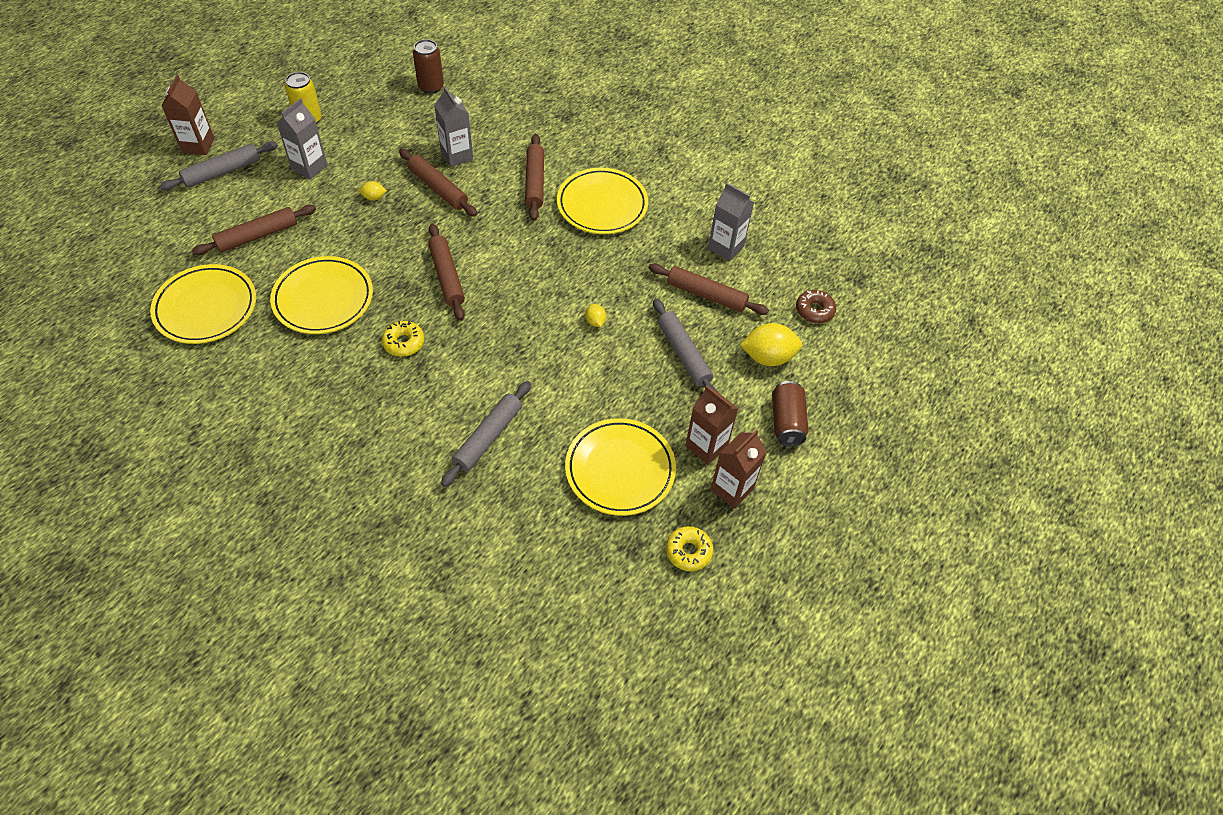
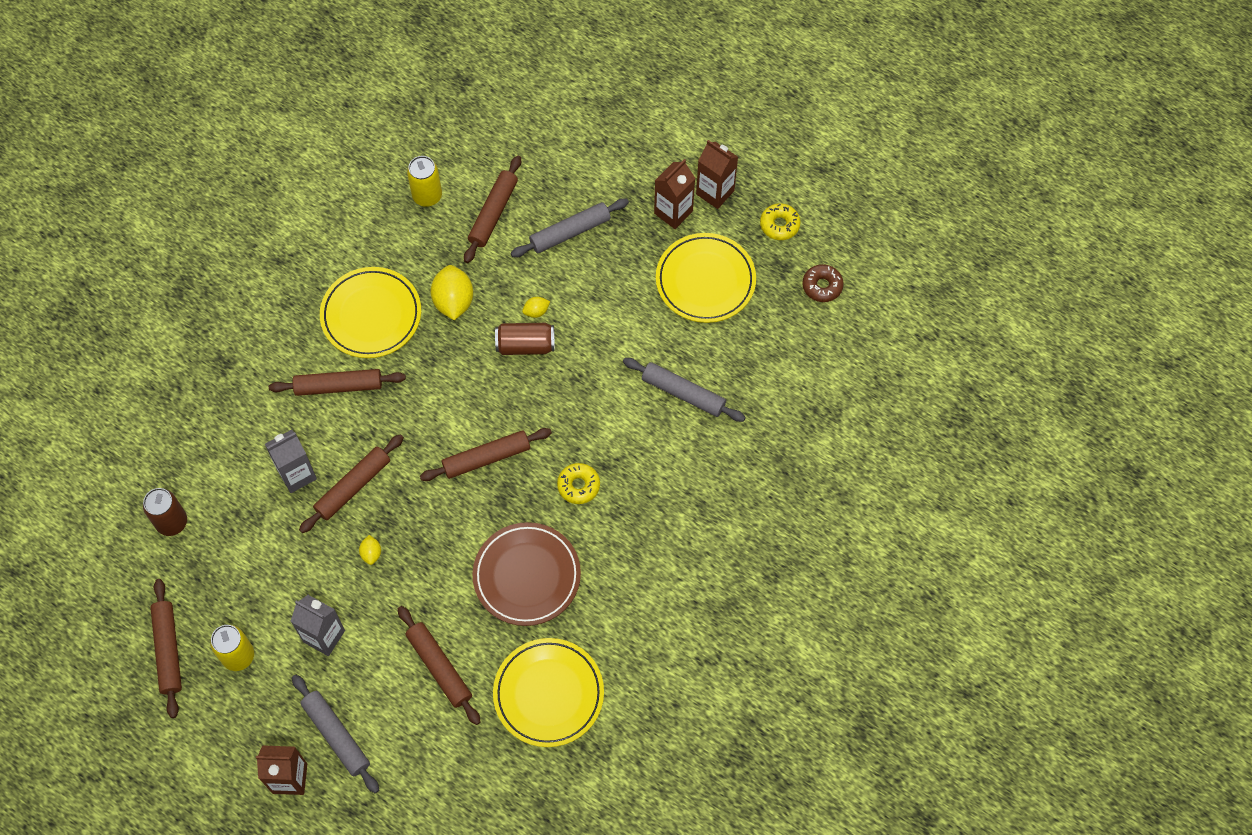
camera: 90 degrees left, 10 degrees up
(323, 299) = (527, 576): yellow plate -> brown plate
(326, 84) = (168, 650): none -> brown rolling pin
(726, 247) = (427, 196): grey carton -> yellow can
(768, 357) = (567, 161): yellow lemon -> yellow lemon (453, 301)
(786, 422) = (639, 148): brown can -> brown can (525, 345)
(814, 310) = (506, 120): brown donut -> brown donut (822, 286)

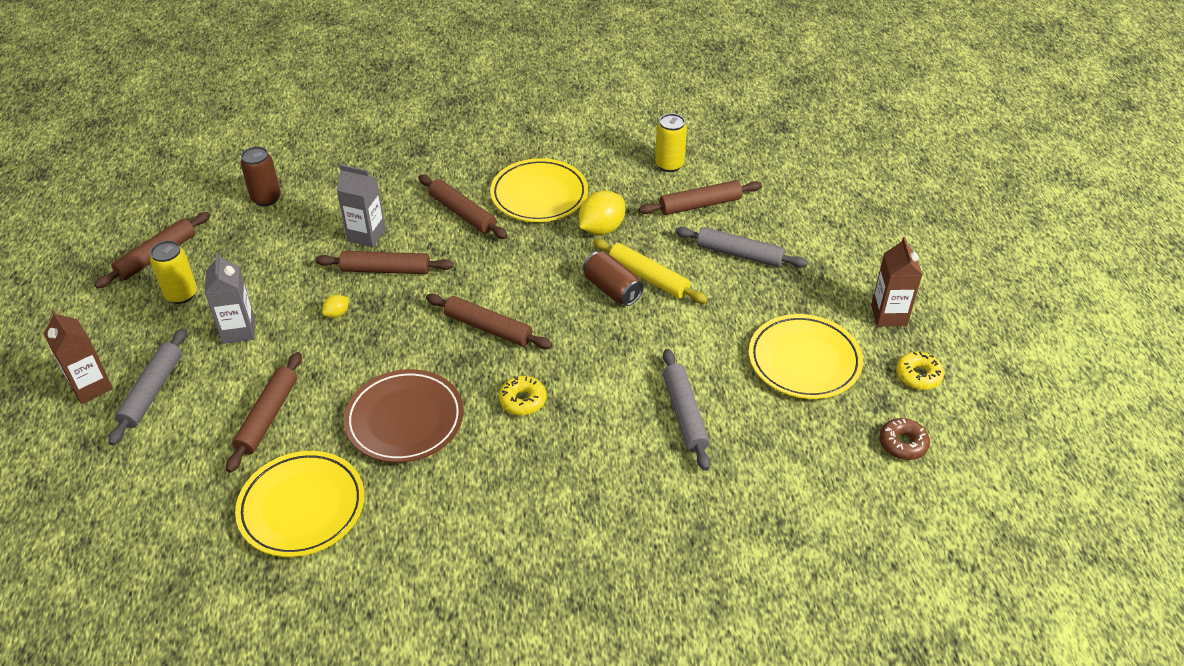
camera: 50 degrees right, 20 degrees down
(536, 311) = (648, 277): yellow lemon -> yellow rolling pin
(673, 212) = (836, 301): brown carton -> none

